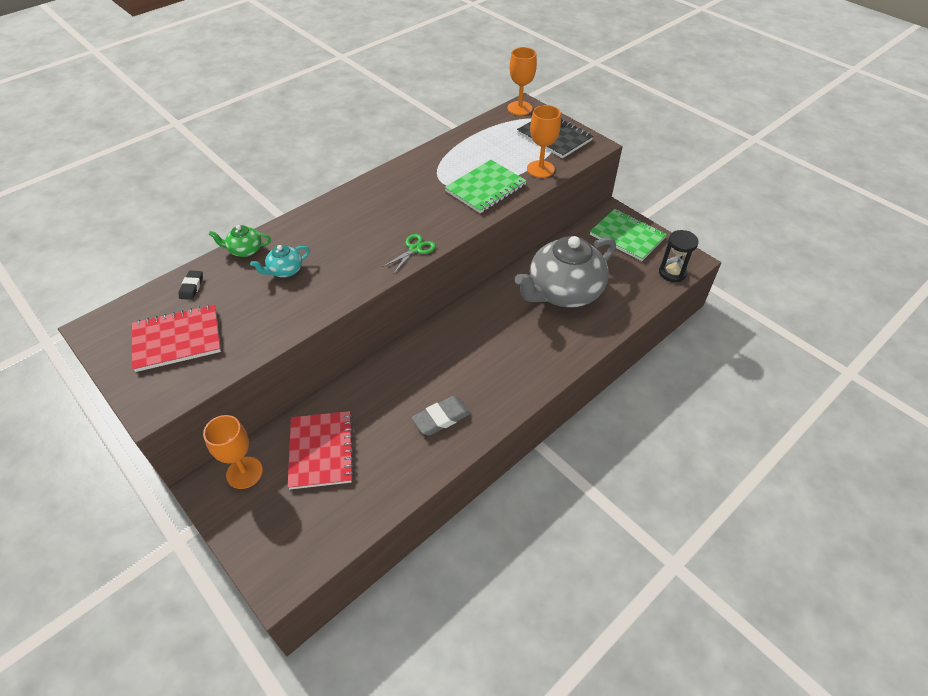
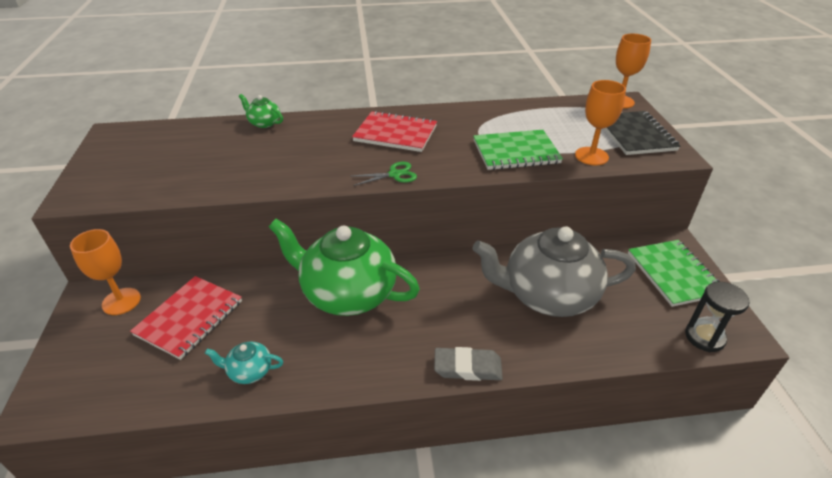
camera: 35 degrees right, 10 degrees down
(177, 339) = (145, 162): red notebook -> red notebook (395, 134)
(191, 287) = (199, 132): black eraser -> none
(285, 270) = (274, 148): turquoise teapot -> turquoise teapot (249, 371)
(426, 364) = (347, 293): none -> green teapot
(441, 418) = (311, 349): grey eraser -> grey eraser (467, 367)

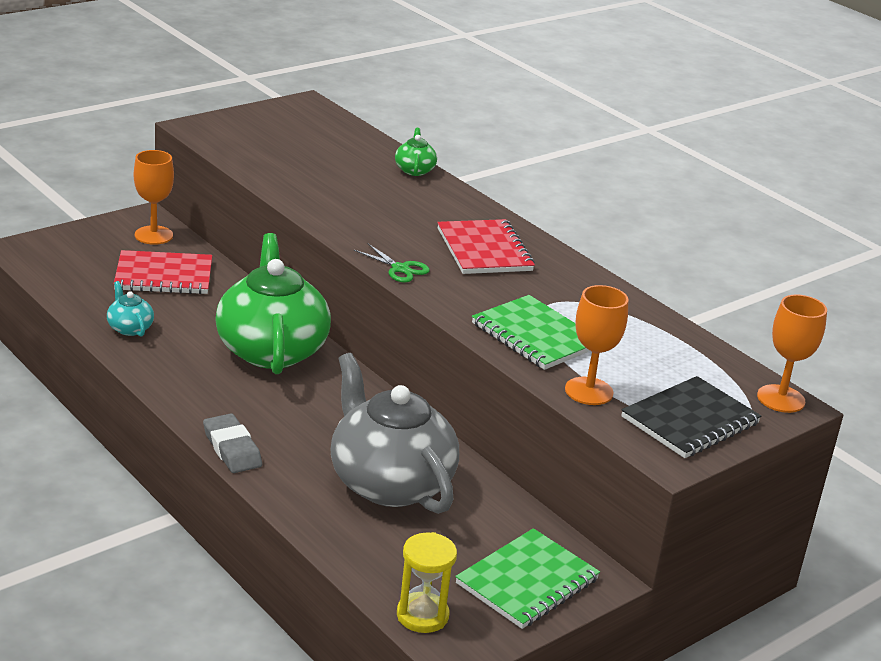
camera: 55 degrees right, 10 degrees down
(704, 337) = (422, 615): black hourglass -> yellow hourglass

